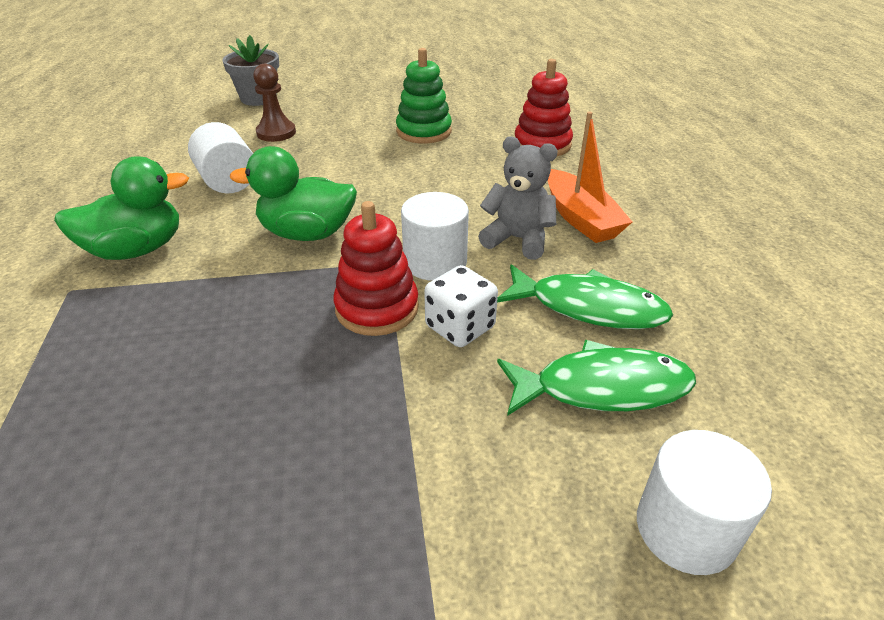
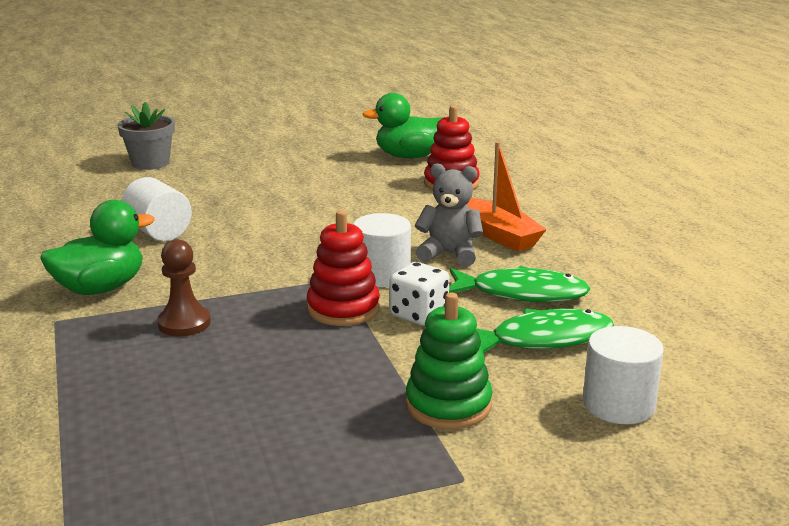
camera: 10 degrees left, 15 degrees down
(276, 133) = (185, 191): brown pawn -> brown pawn (184, 323)
(307, 233) = (256, 264): green duck -> green duck (409, 156)
(424, 131) = (333, 180): green stacking toy -> green stacking toy (448, 405)

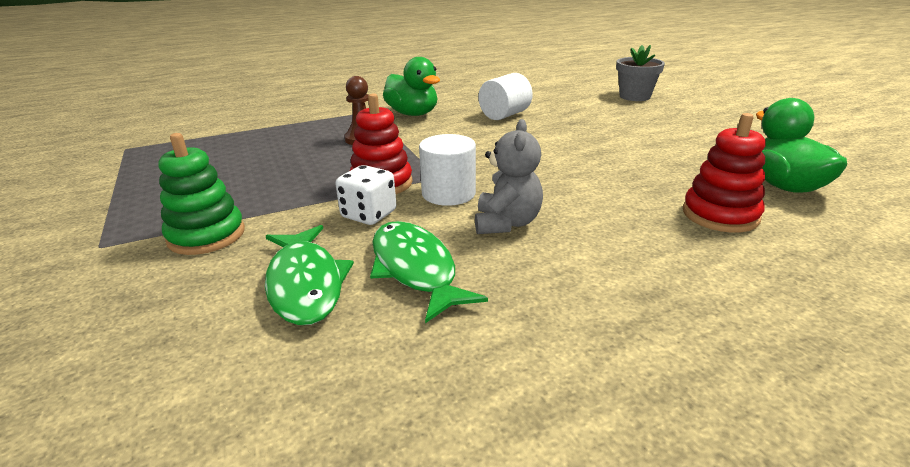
camera: 85 degrees right, 5 degrees up
(501, 236) = (574, 253): orange boat -> none
(522, 293) = (415, 269): green fish -> green fish turned 150 degrees clockwise
(618, 404) = (149, 332): white cylinder -> none

